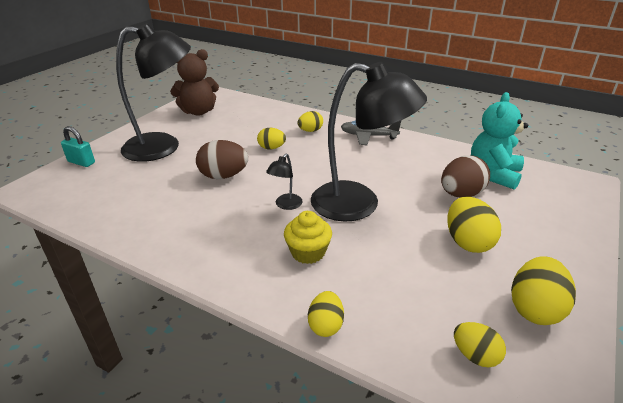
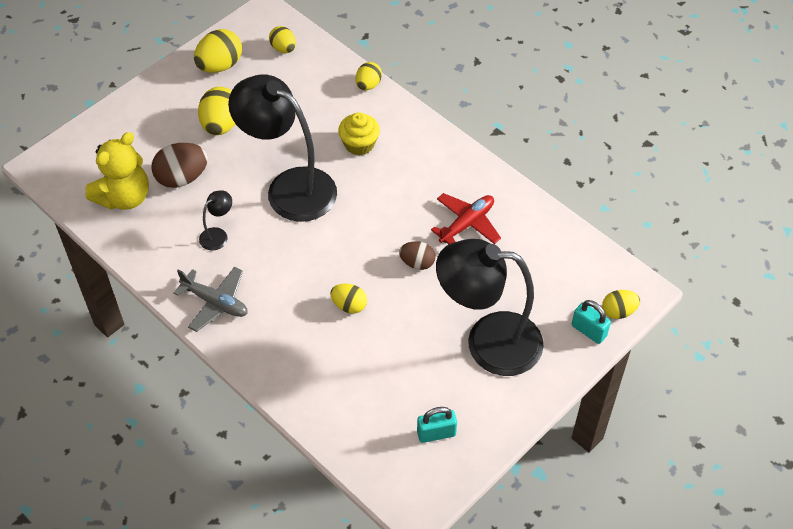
camera: 165 degrees left, 20 degrees up
(180, 207) = (467, 224): none -> red plane
(198, 111) = (436, 433): brown teddy bear -> turquoise padlock
(223, 176) = (417, 263): brown egg -> brown egg, size x0.62
(285, 205) = (361, 202): black lamp -> black lamp (218, 235)
(310, 131) = (285, 334): yellow egg -> yellow egg (618, 311)
(493, 174) = (124, 197): turquoise teddy bear -> yellow teddy bear

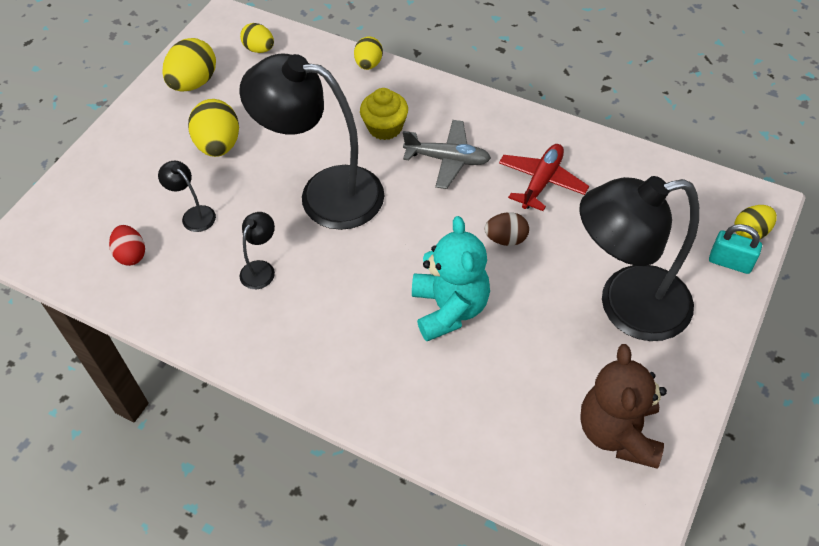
camera: 15 degrees left, 0 degrees up
(124, 197) = (131, 255): yellow teddy bear -> red egg
(182, 178) = (194, 215): brown egg -> black lamp
(215, 302) = (288, 349): grey plane -> grey plane (447, 159)
(349, 305) = (449, 309): yellow egg -> turquoise teddy bear
(436, 433) = (618, 432): turquoise padlock -> brown teddy bear

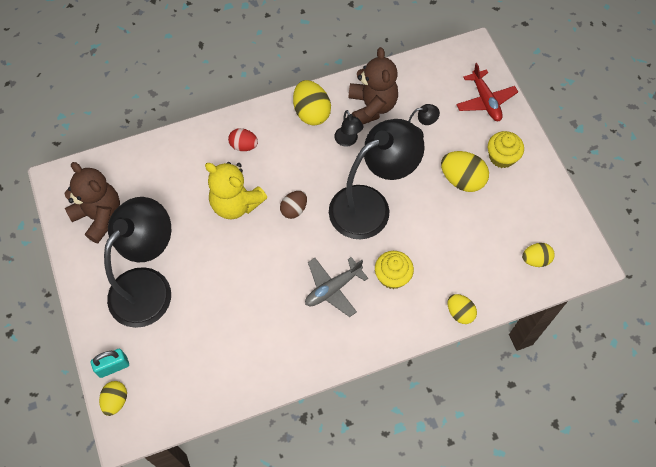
camera: 130 degrees right, 10 degrees up
(131, 255) = (415, 92): red egg -> red egg (244, 146)
(159, 133) = (502, 157): none -> yellow cupcake
(190, 281) = (372, 106): none -> brown teddy bear
(194, 83) = (533, 201): yellow egg -> yellow egg (311, 112)
(449, 309) = (236, 204): turquoise teddy bear -> yellow teddy bear
(506, 239) = (247, 268): brown egg -> brown egg (294, 209)
(541, 182) = (265, 323): red plane -> red plane (485, 101)

